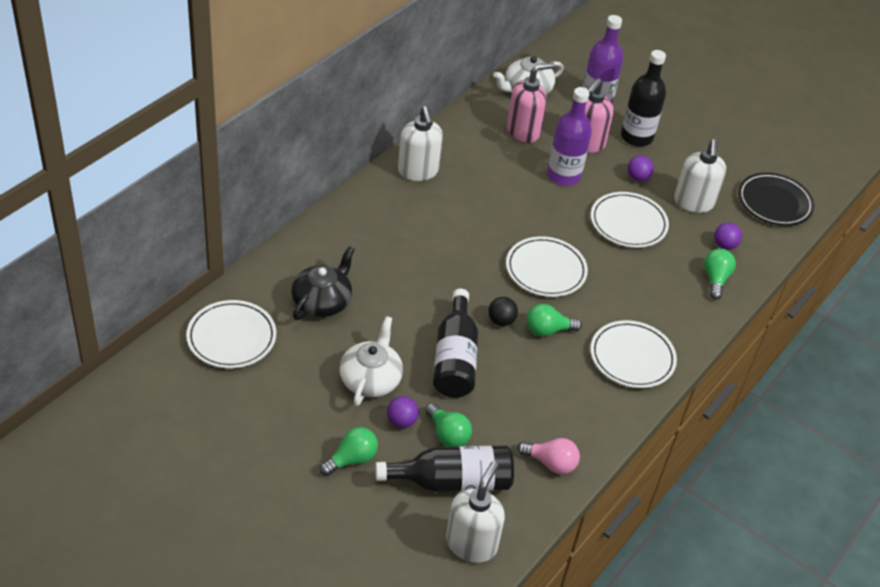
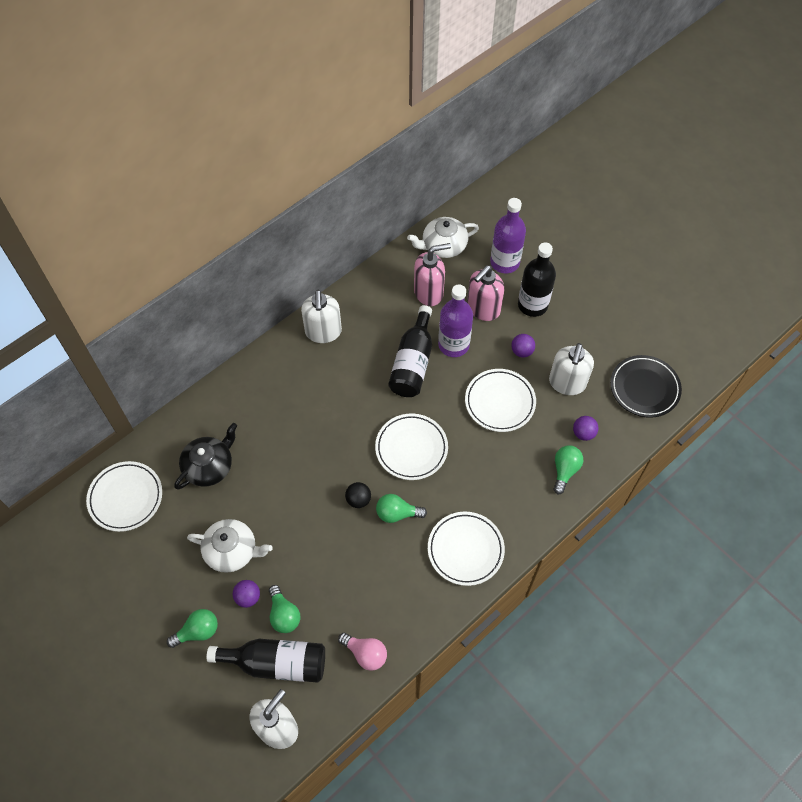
camera: 15 degrees right, 15 degrees up
(371, 379) = (232, 551): white teapot -> white teapot turned 75 degrees clockwise
(455, 359) = (308, 536): black bottle -> black bottle (413, 363)

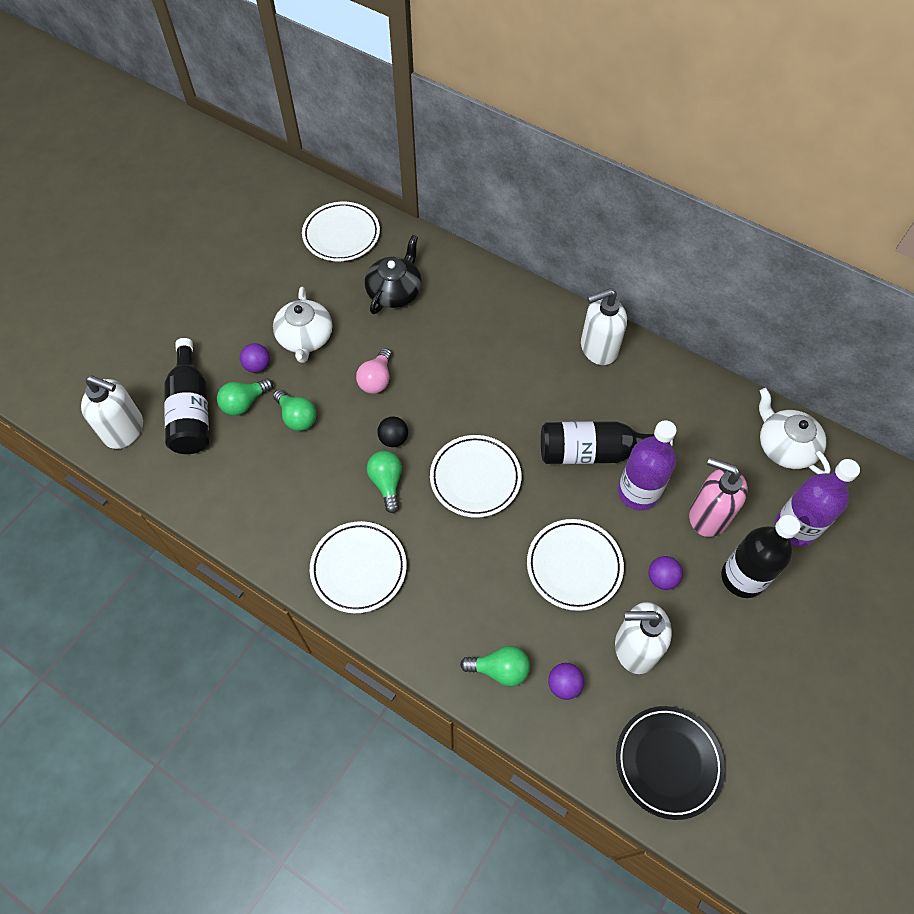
camera: 75 degrees right, 0 degrees up
(198, 631) = (214, 334): green light bulb -> green light bulb (297, 417)
(209, 466) = (395, 291): black teapot -> black teapot turned 90 degrees counterclockwise
(365, 654) = (214, 491): pink light bulb -> pink light bulb (376, 379)
(429, 292) = (704, 446): pink soap dispenser -> none

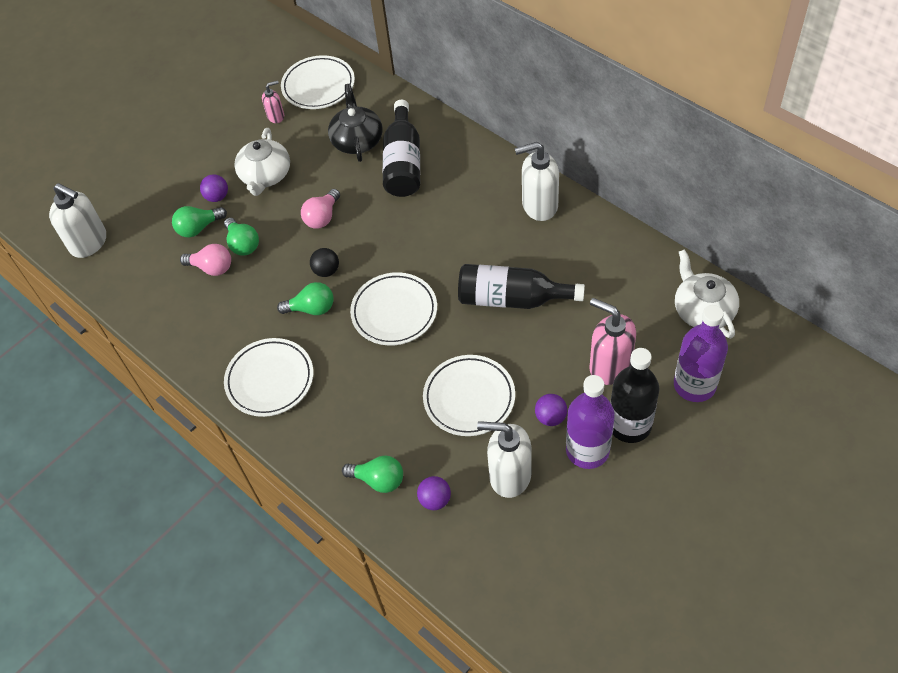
camera: 15 degrees right, 5 degrees down
(191, 410) = (150, 231): black bottle -> black bottle (403, 163)
(268, 447) = (212, 268): none -> pink light bulb
(303, 271) = (276, 116): none -> pink soap dispenser
(387, 483) = (312, 308): green light bulb -> green light bulb turned 90 degrees clockwise
(395, 291) = (357, 140): black teapot -> black teapot turned 45 degrees counterclockwise
(638, 492) = (546, 338): purple bottle -> purple bottle (587, 450)
(668, 762) = (517, 578): black plate -> none

